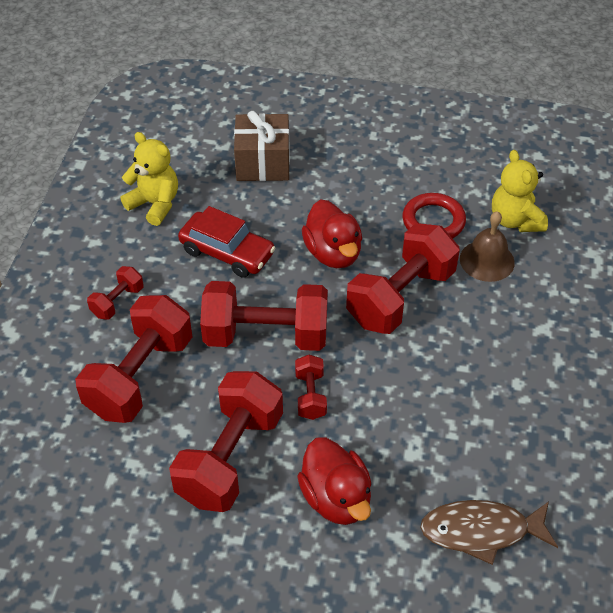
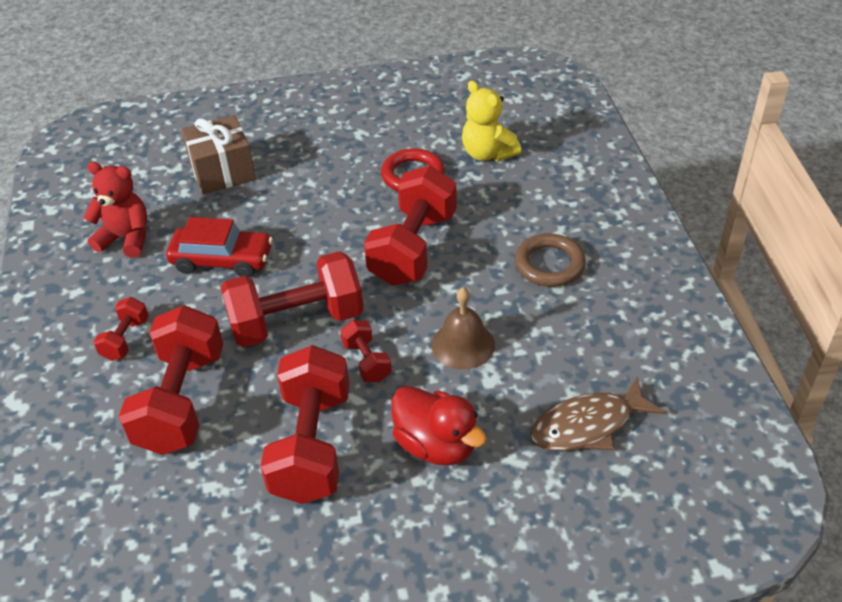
camera: 20 degrees left, 5 degrees down
(155, 204) = (126, 239): yellow teddy bear -> red teddy bear
(333, 253) = (329, 230): red duck -> none
(487, 260) = (478, 194): brown bell -> brown bell (463, 344)
(521, 357) = (549, 264): none -> brown ring

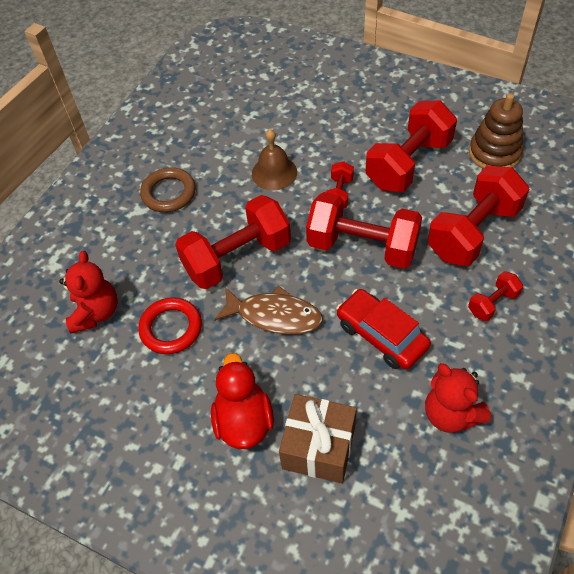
camera: 140 degrees left, 10 degrees up
(205, 526) = (494, 153): none -> brown stacking toy
(436, 445) = (341, 129): red duck -> red duck (243, 421)
(487, 153) = (96, 312): yellow teddy bear -> red teddy bear
(588, 425) = (257, 99): brown fish -> brown fish (274, 316)

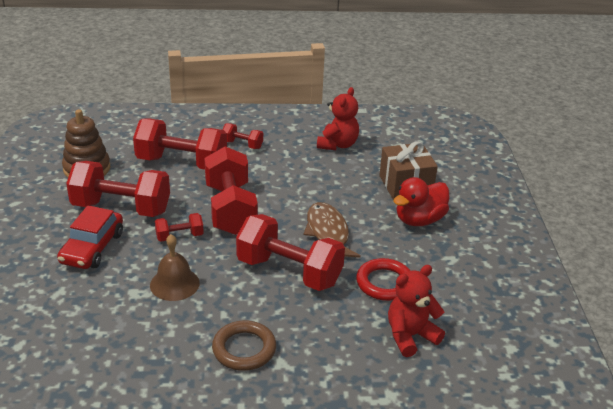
camera: 125 degrees left, 20 degrees down
(381, 335) = (304, 181): red car -> red car (92, 248)

